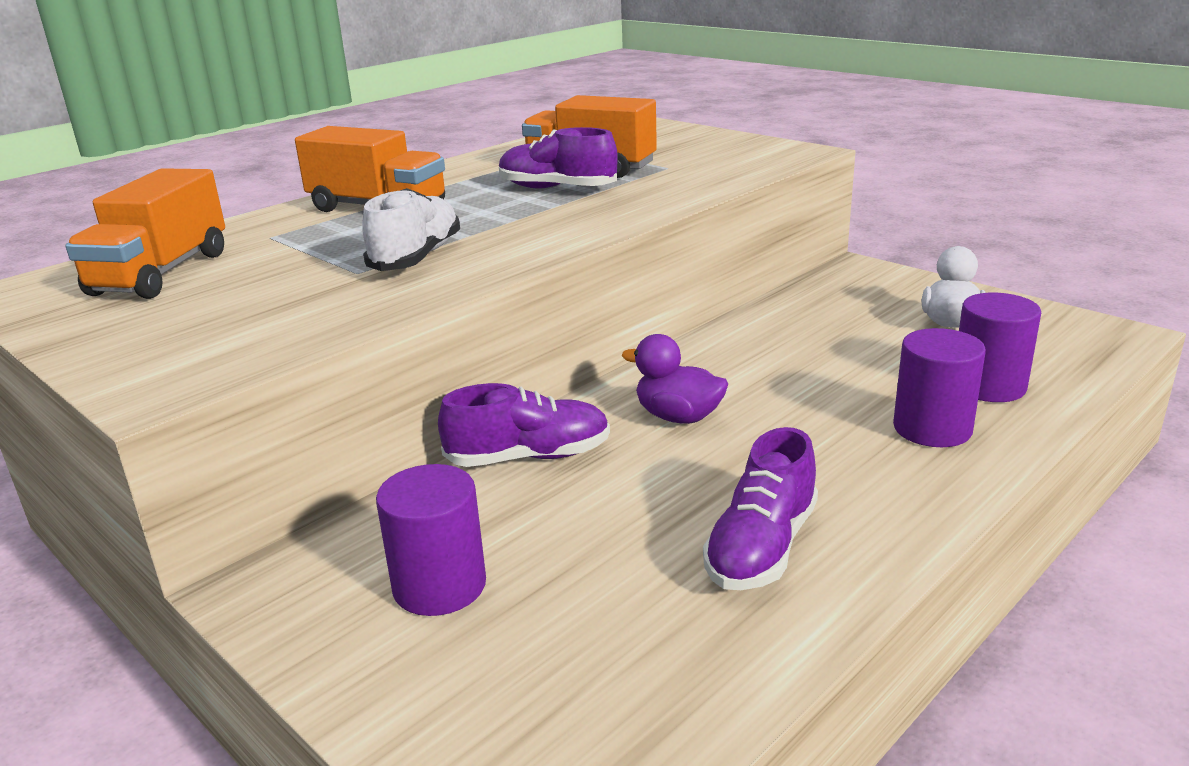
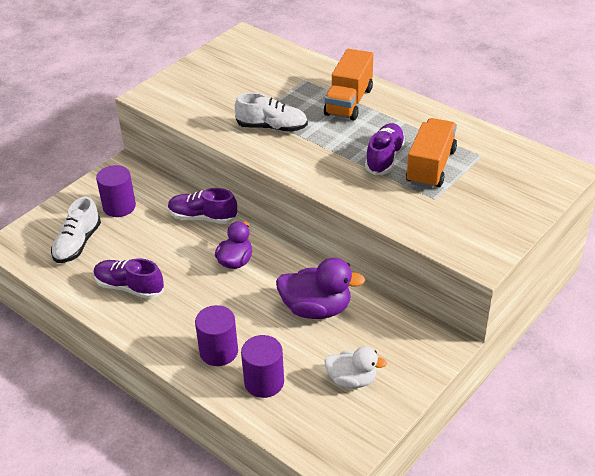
camera: 85 degrees right, 15 degrees up
(161, 273) = (258, 64): orange truck -> none
(528, 457) = (203, 217): purple shoe -> purple shoe turned 120 degrees clockwise
(581, 656) = (77, 244): none -> white shoe
(802, 345) = (316, 309): none -> purple duck

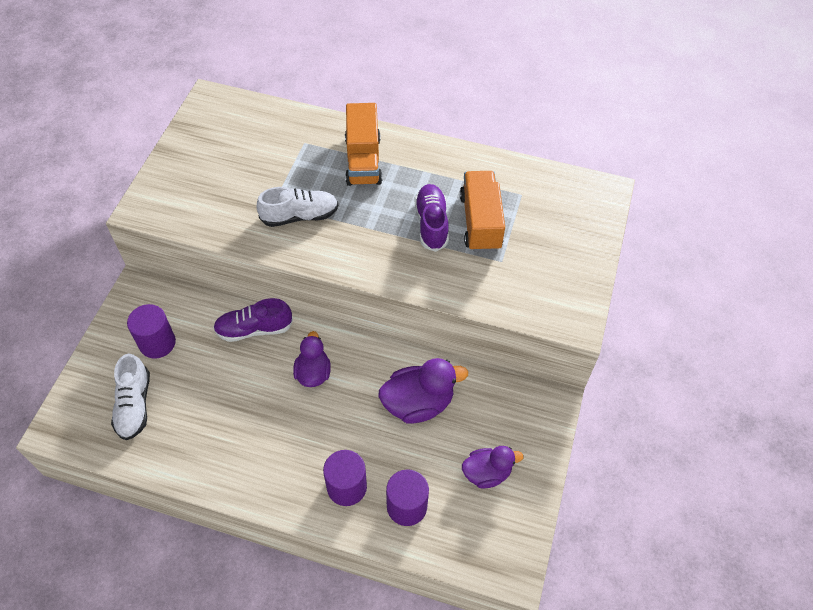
camera: 25 degrees left, 15 degrees up
(129, 287) = (218, 441): purple shoe -> none
(352, 380) = (487, 473): white duck -> purple duck

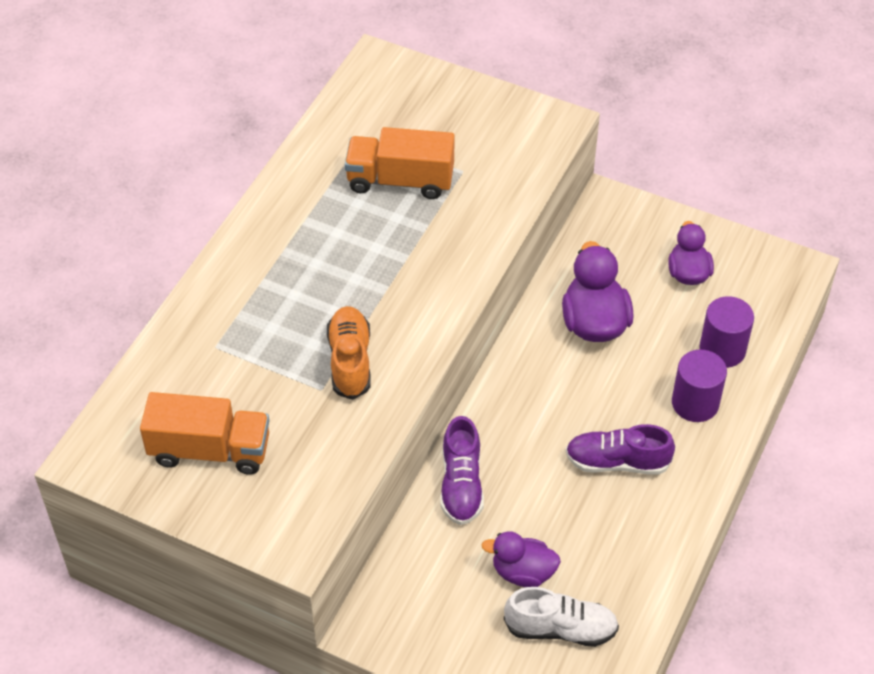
camera: 80 degrees left, 5 degrees down
(157, 343) = (465, 601): purple cylinder -> none
(299, 216) = (350, 361): white shoe -> orange shoe
(313, 373) = (538, 423): purple duck -> purple duck (523, 572)
(363, 160) = (267, 284): orange truck -> orange truck (210, 450)
(431, 224) = (393, 227): purple shoe -> purple shoe (617, 462)

